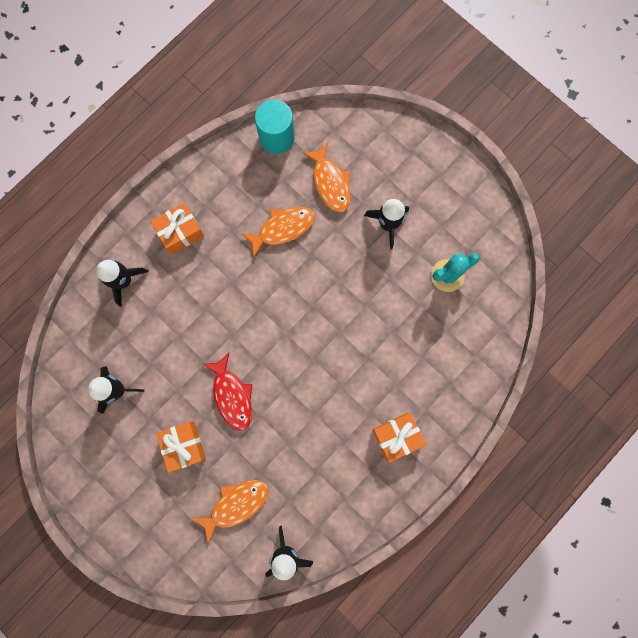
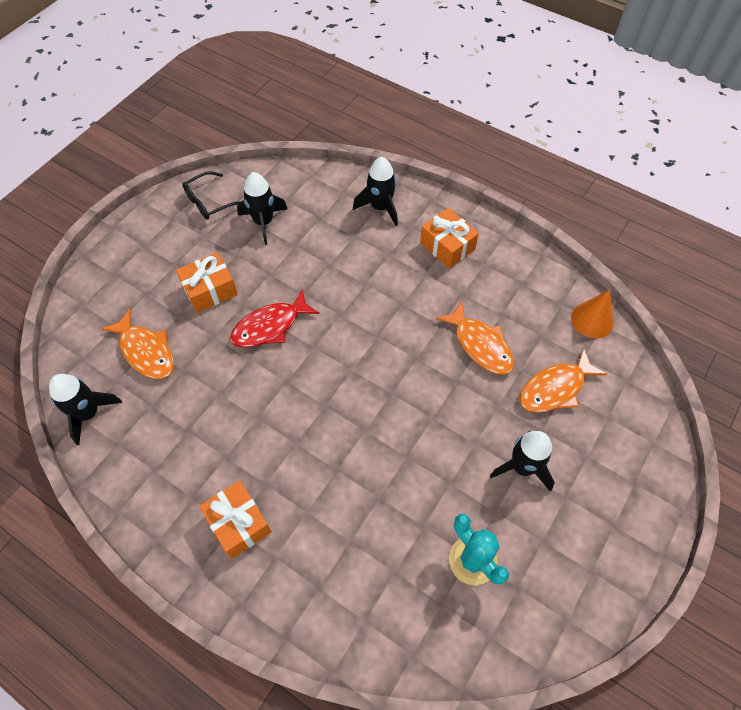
camera: 80 degrees right, 20 degrees down
(80, 440) = (209, 202): none -> black glasses
(276, 137) = (592, 320): turquoise cylinder -> orange cone

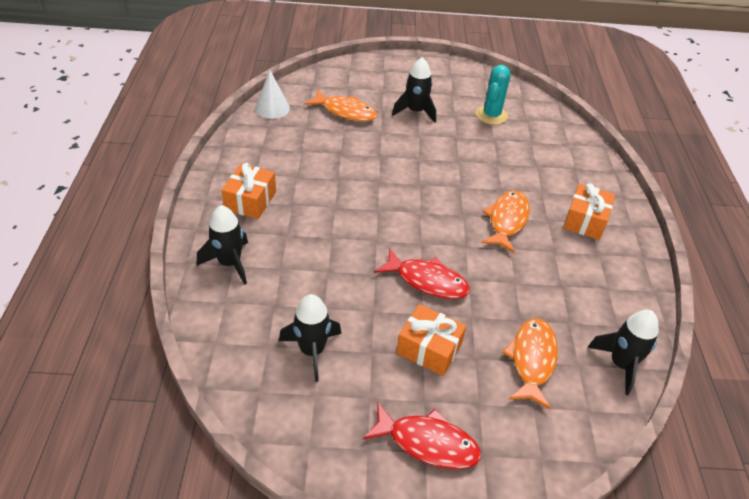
camera: 125 degrees left, 15 degrees down
(148, 249) = (427, 443): none -> red fish
(209, 202) = (317, 423): black glasses -> none
(480, 345) = (339, 153): orange fish -> orange fish (507, 220)
(592, 320) = (272, 108): orange cone -> white cone

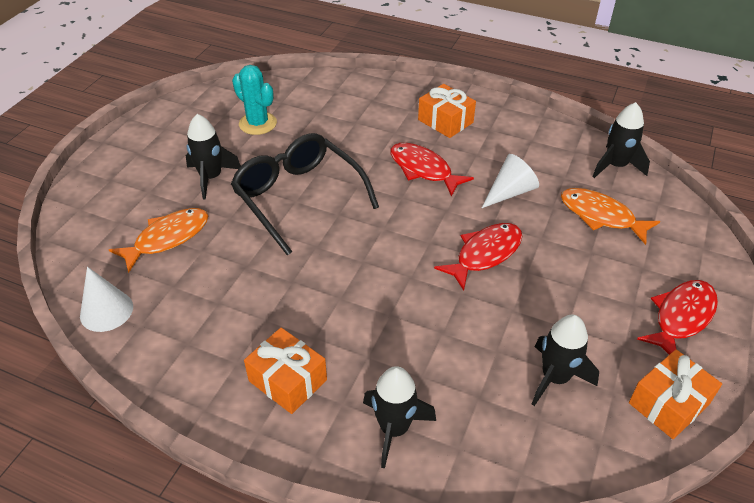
camera: 65 degrees left, 0 degrees up
(424, 159) = (298, 197): none -> black glasses
(429, 349) = (573, 281): orange gift -> orange gift (668, 404)
(507, 220) = (423, 170): orange fish -> red fish
(518, 284) = (510, 192): none -> white cone

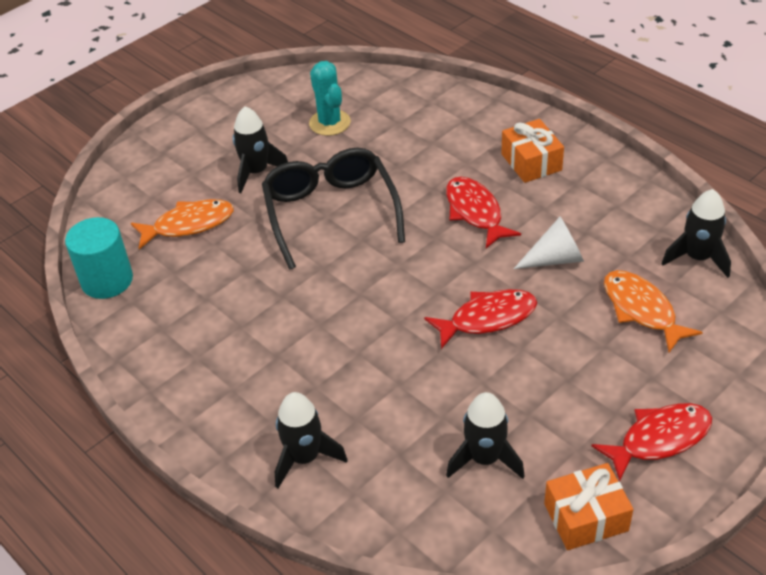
camera: 25 degrees right, 0 degrees up
(106, 311) = (107, 280): white cone -> turquoise cylinder
(287, 380) = (232, 387): orange gift -> none

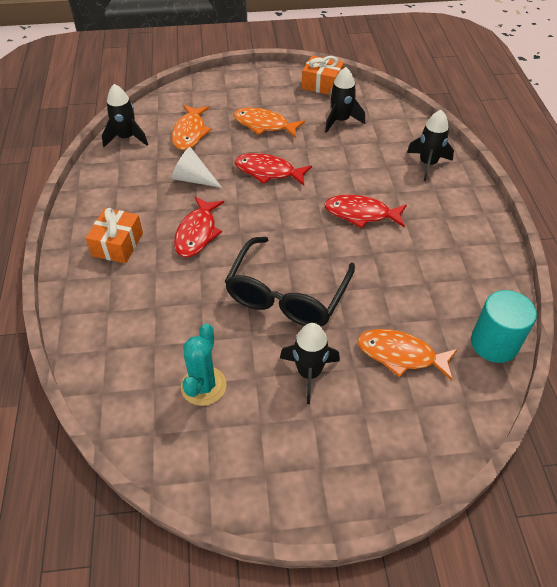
camera: 145 degrees left, 5 degrees up
(573, 381) = (264, 125): none -> orange fish
(659, 439) = (258, 89): red fish -> red fish (361, 214)

